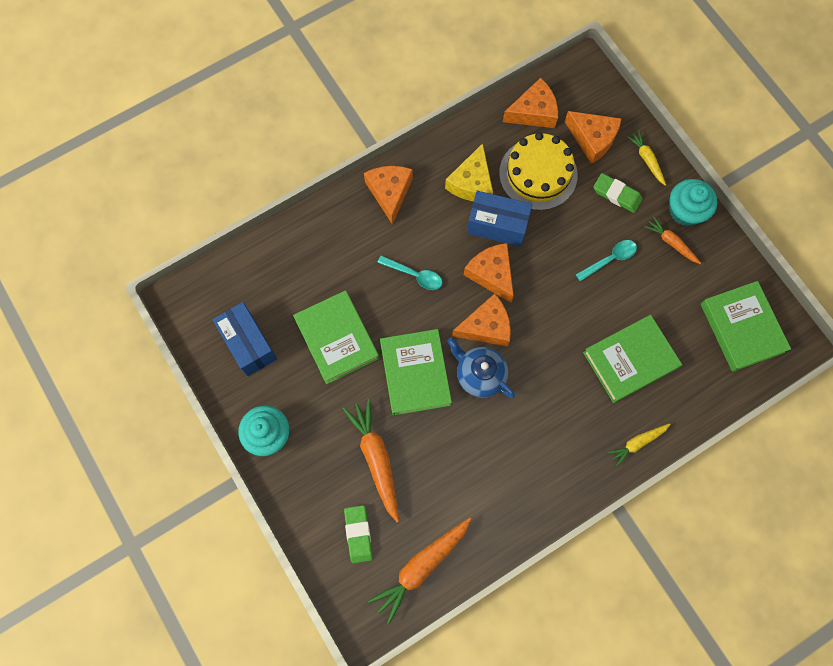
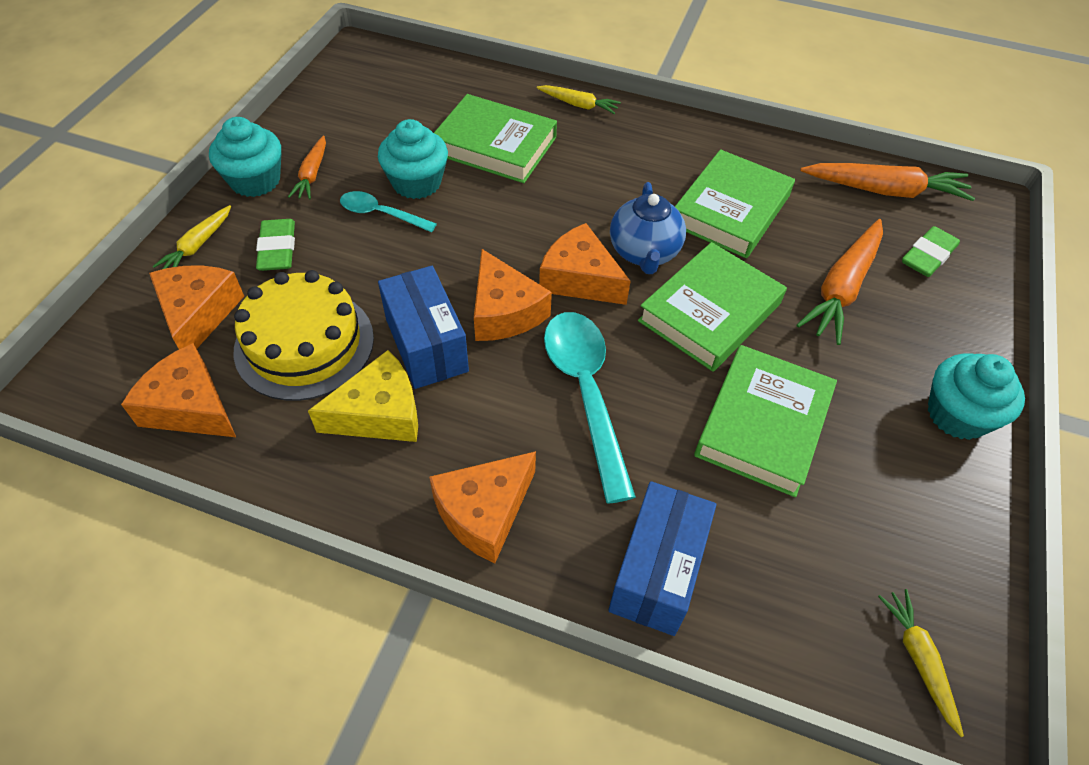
camera: 130 degrees left, 20 degrees down
(202, 301) = (919, 660): none -> yellow carrot
(248, 343) = (893, 533): blue box -> blue box (656, 571)
(414, 275) = (586, 393): turquoise spoon -> turquoise spoon, size x1.80
(491, 274) = (504, 312): orange cheese -> orange cheese turned 45 degrees counterclockwise
(625, 294) = (416, 183): none -> turquoise cupcake
(742, 328) = (376, 87): green book -> green book (730, 210)

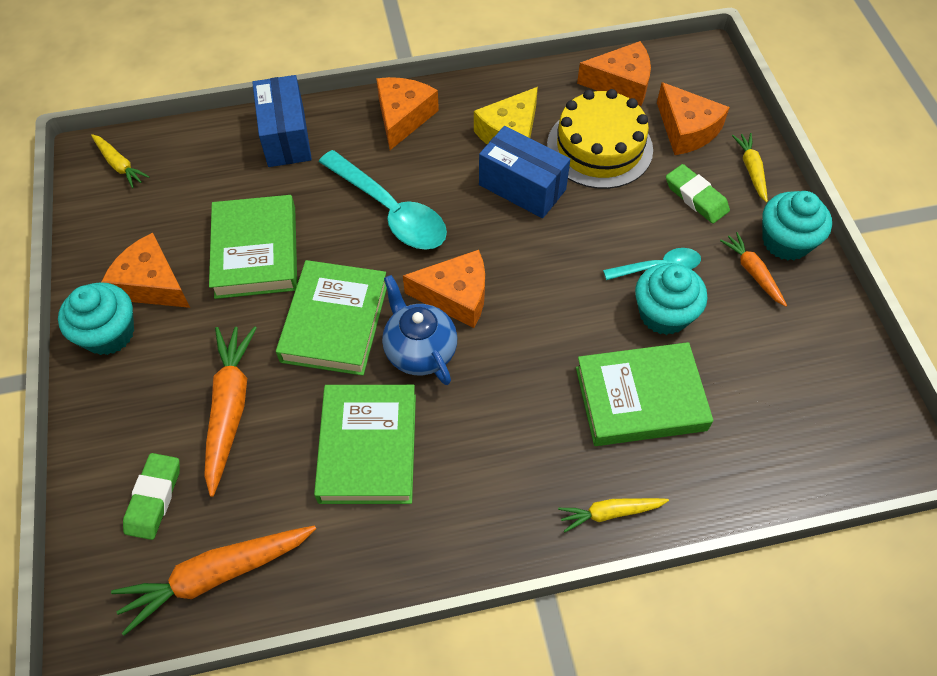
camera: 150 degrees right, 5 degrees up
(504, 312) = (490, 238): orange cheese -> orange cheese (152, 284)

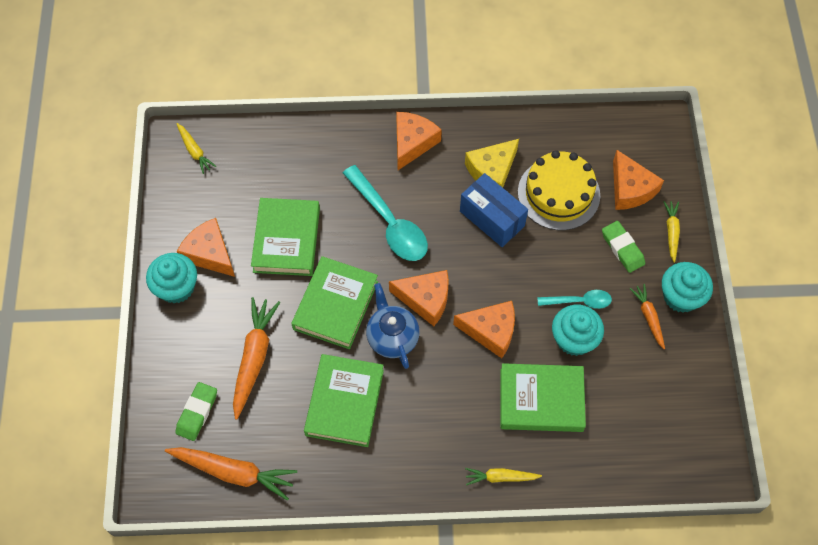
camera: 10 degrees right, 5 degrees up
(217, 575) = (233, 472): orange carrot -> orange carrot turned 150 degrees counterclockwise
(286, 137) = (321, 146): blue box -> none
(621, 83) = (589, 139): orange cheese -> orange cheese (491, 331)

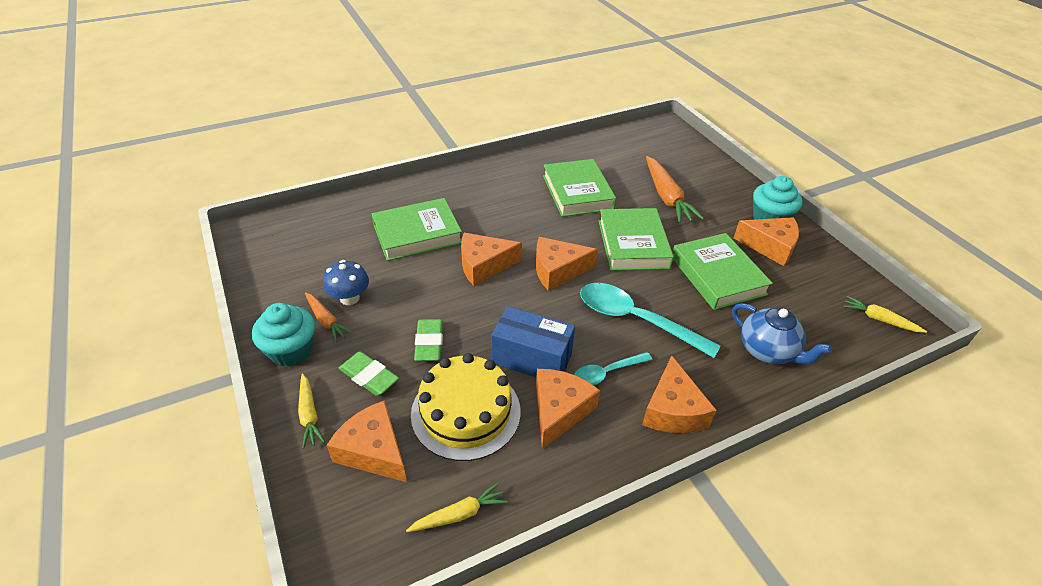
camera: 155 degrees right, 20 degrees down
(197, 413) = (677, 162): green eraser -> green eraser (429, 343)
(233, 472) = (625, 144): orange carrot -> none
(392, 337) = (569, 237): blue teapot -> blue teapot (768, 351)
(492, 171) = (559, 411): yellow cheese -> orange cheese
(501, 477) = (432, 186): yellow carrot -> yellow carrot (459, 514)
(574, 339) = (401, 282): turquoise cupcake -> none
(579, 301) = (405, 312): turquoise spoon -> turquoise spoon (607, 373)
(624, 336) = (349, 298): none -> blue mushroom

